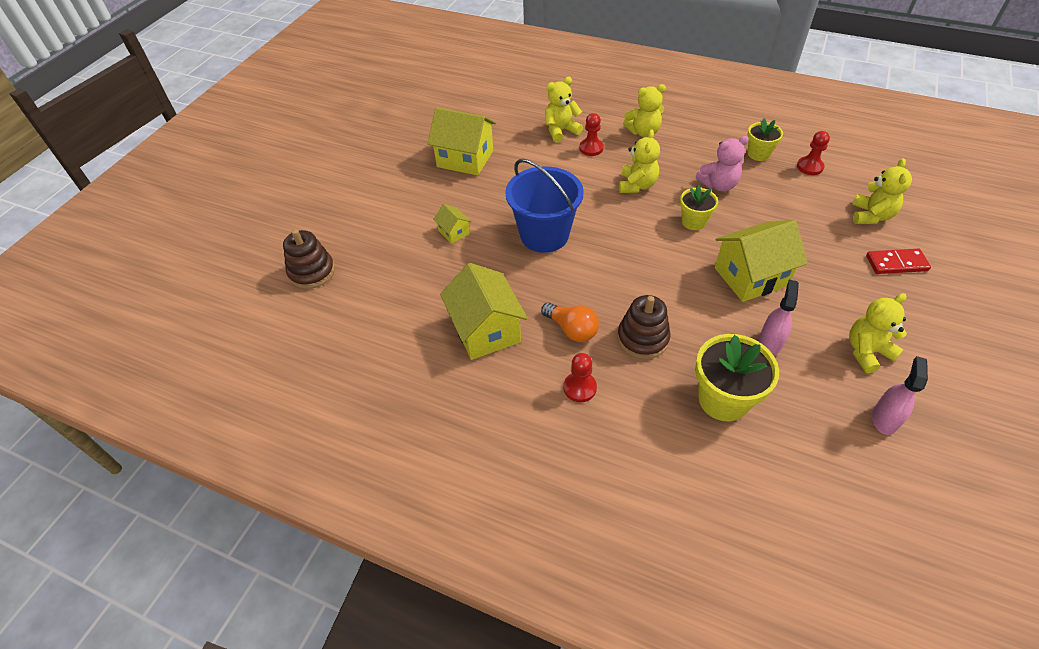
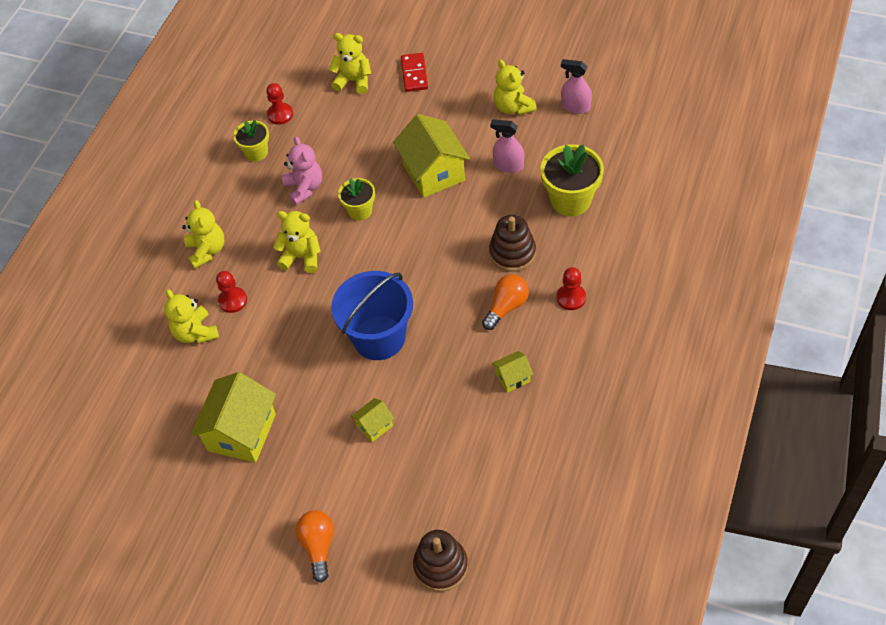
camera: 90 degrees left, 5 degrees up
(355, 201) = (318, 546): none -> orange light bulb
(485, 330) = (512, 377): yellow house -> yellow house, size x0.48

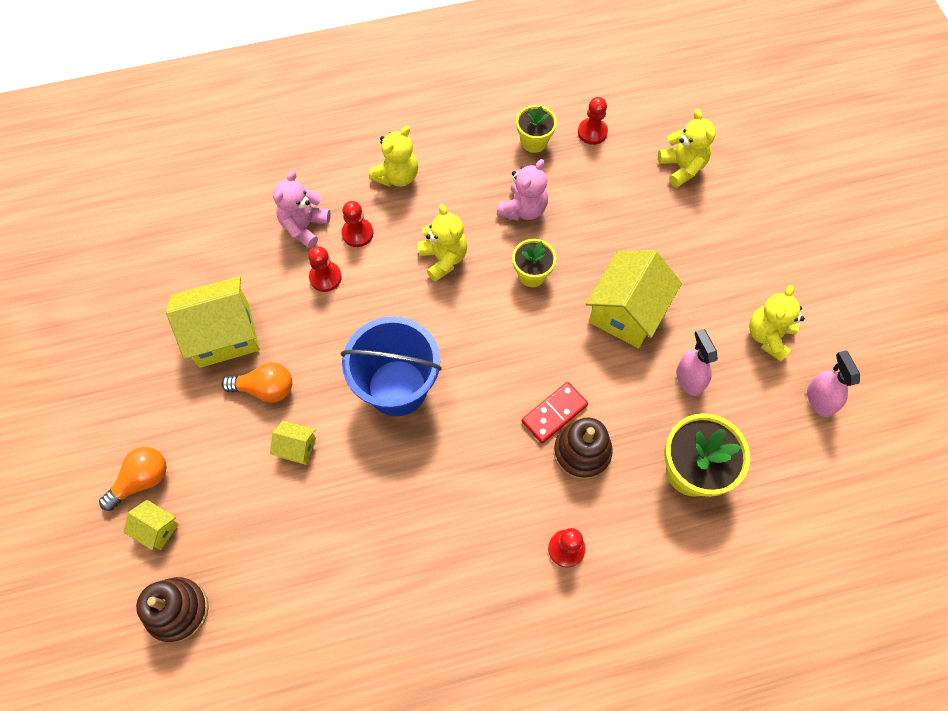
camera: 50 degrees right, 10 degrees up
(195, 333) = (304, 226): yellow teddy bear -> pink teddy bear
(251, 340) = (325, 277): none -> red pawn
(414, 74) = (734, 215): red domino -> red domino (554, 413)
(506, 307) = (511, 488): orange light bulb -> orange light bulb (265, 389)
(512, 377) = (430, 548): yellow house -> yellow house (157, 529)

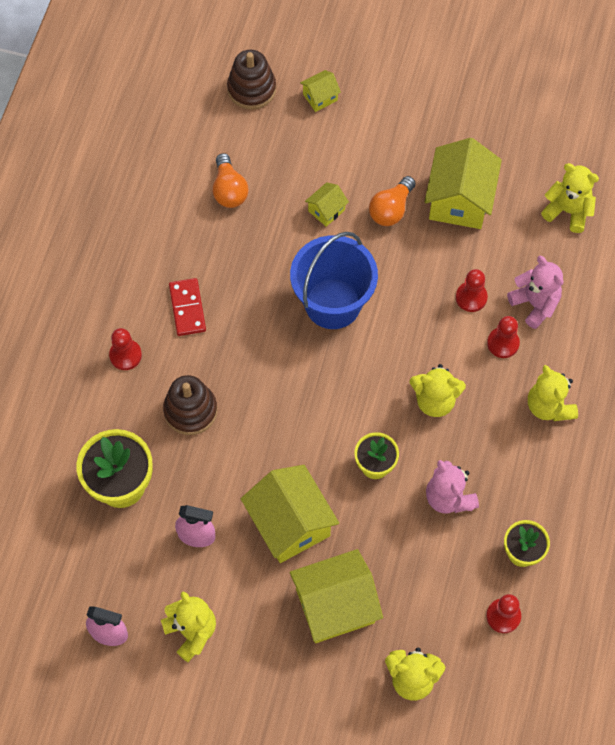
camera: 120 degrees right, 0 degrees up
(142, 480) = (364, 101): orange light bulb -> orange light bulb (229, 190)
(192, 242) = (568, 211): none -> yellow teddy bear
(554, 413) = (236, 409): red domino -> red domino (187, 308)
(668, 244) = (335, 605): none -> yellow house

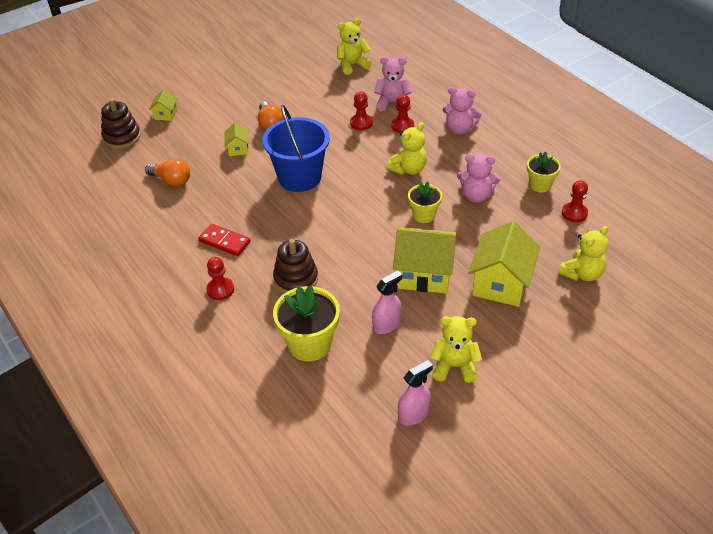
camera: 50 degrees left, 20 degrees down
(459, 200) = (297, 97): yellow house -> none
(549, 406) = (459, 129): yellow teddy bear -> pink teddy bear

